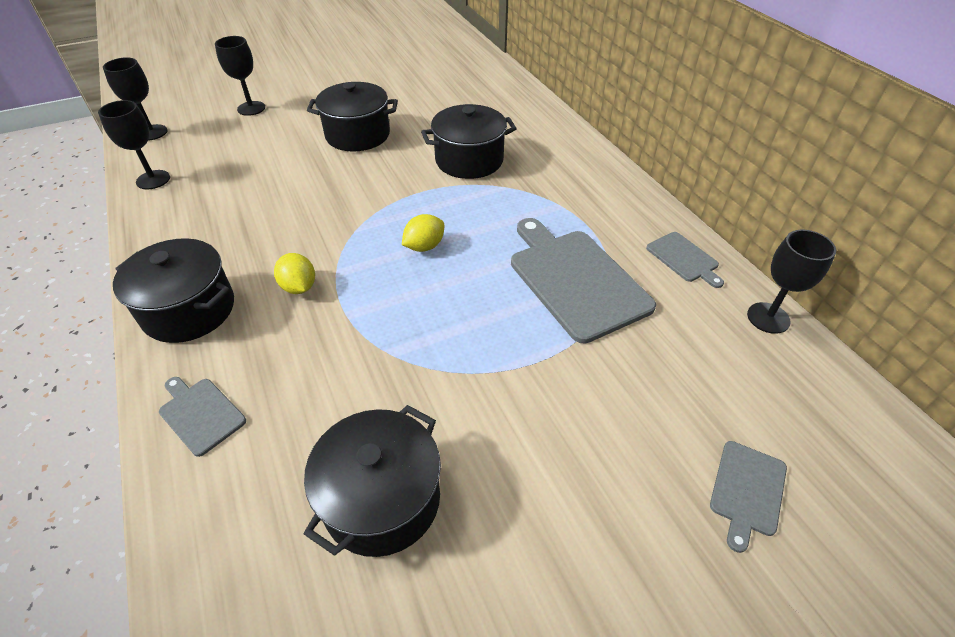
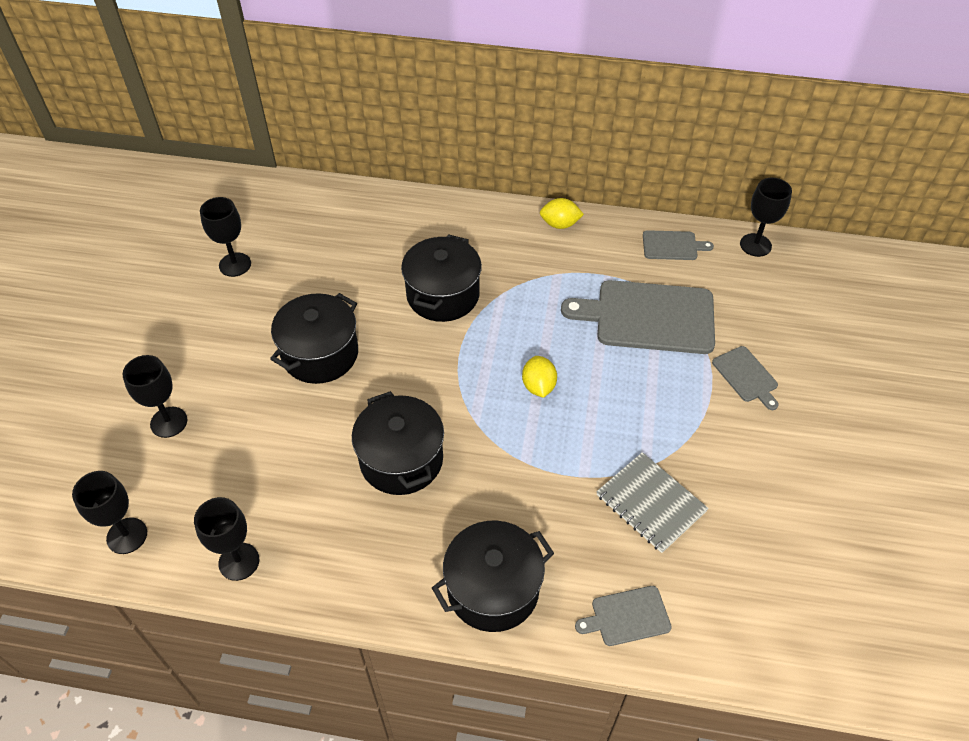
camera: 55 degrees left, 5 degrees up
(299, 287) = (524, 495): yellow lemon -> yellow lemon (560, 224)
(348, 375) = (650, 503): none -> grey notebook
(382, 499) = (773, 530): black pot -> black pot (401, 460)
(402, 74) = (235, 264): none -> black goblet
(747, 490) = (868, 347): grey cutting board -> grey cutting board (746, 376)

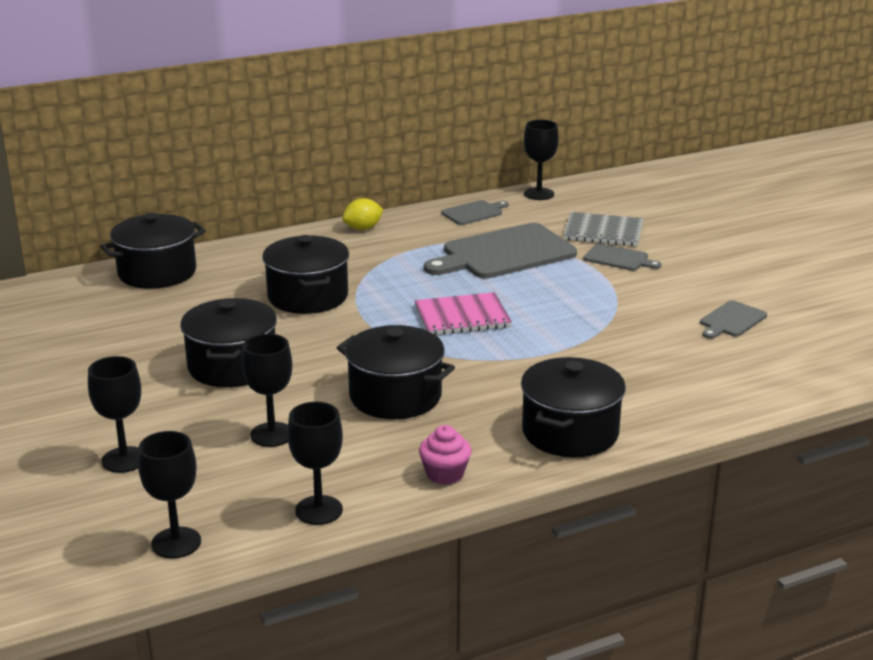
camera: 35 degrees left, 25 degrees down
(235, 264) = (63, 344): black goblet -> black goblet (272, 434)
(356, 578) = (445, 474): none -> pink cupcake
(361, 208) = (157, 273): none -> black pot
(538, 386) = (462, 317): yellow lemon -> pink notebook
(627, 616) = (691, 404): grey cutting board -> grey cutting board (731, 320)
(650, 503) = (632, 343): grey notebook -> grey notebook (603, 232)

